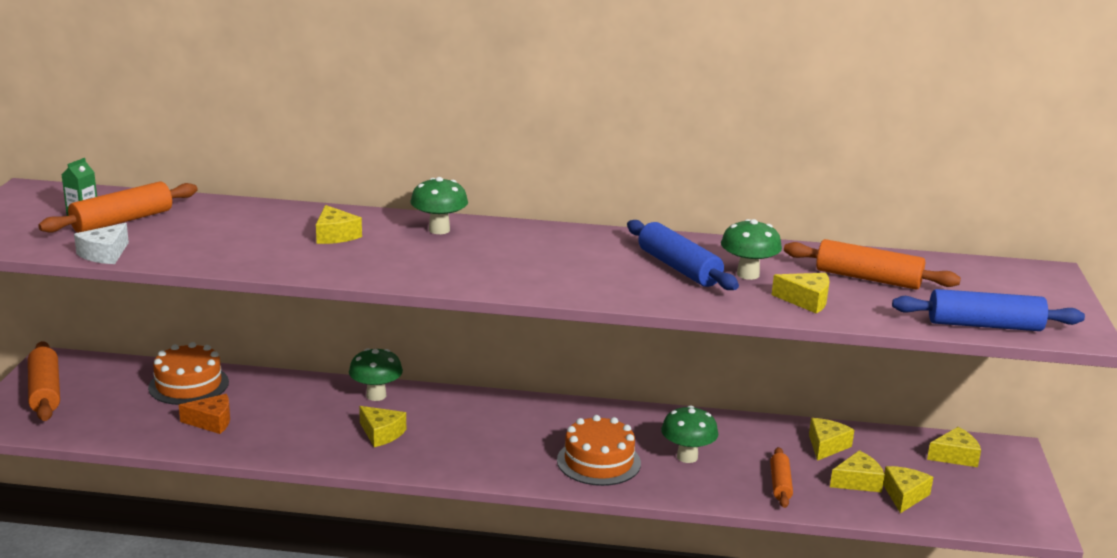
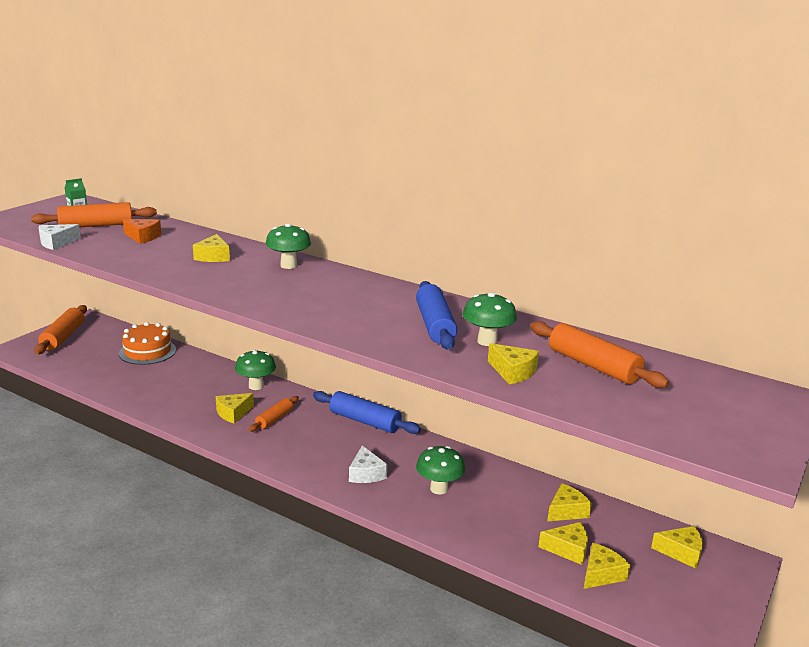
camera: 25 degrees right, 0 degrees up
(211, 422) = (136, 378): orange cheese -> orange cheese (143, 237)
(381, 433) = (233, 413): yellow cheese -> yellow cheese turned 75 degrees clockwise
(598, 461) = (366, 474): orange cake -> white cheese
(780, 484) = (496, 532): orange rolling pin -> orange rolling pin (274, 419)
(984, 325) = (662, 430): blue rolling pin -> blue rolling pin (364, 421)

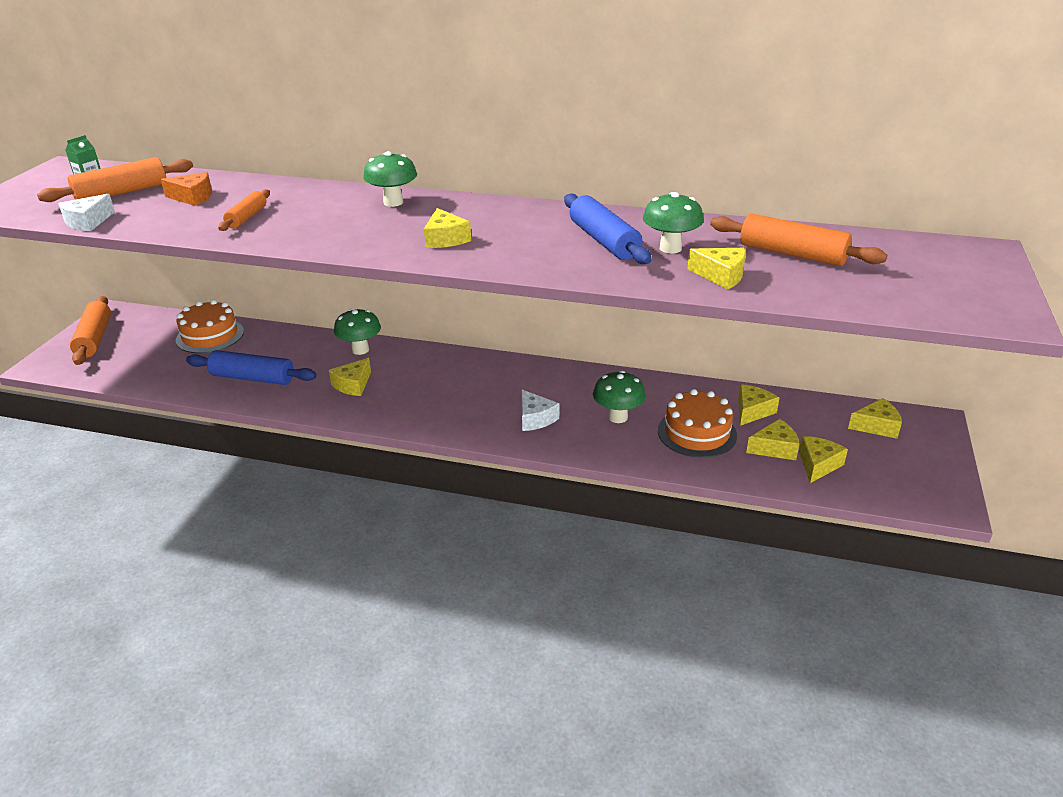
camera: 15 degrees left, 10 degrees up
(213, 257) = (297, 207): yellow cheese -> yellow cheese (445, 239)
(274, 419) = (403, 381): orange rolling pin -> orange rolling pin (247, 217)
(364, 421) = (501, 364): blue rolling pin -> blue rolling pin (253, 378)
(502, 518) = (697, 433): none -> orange cake

